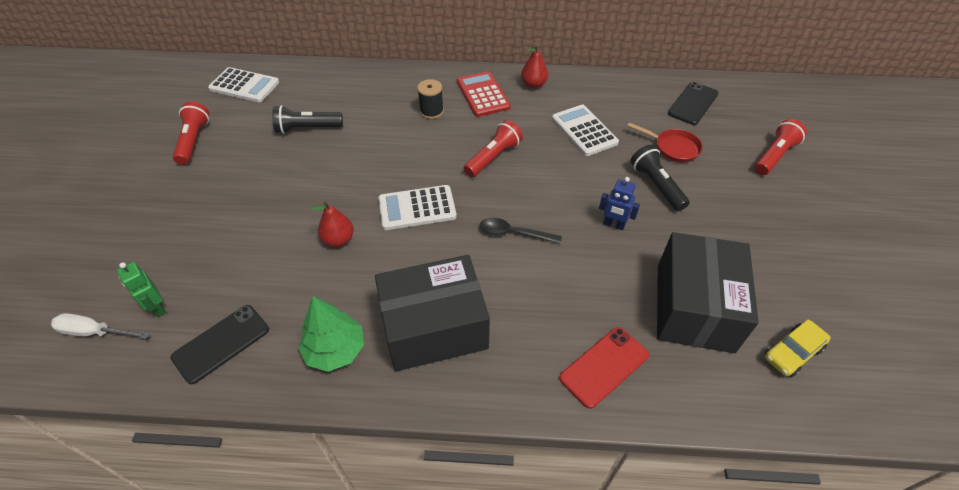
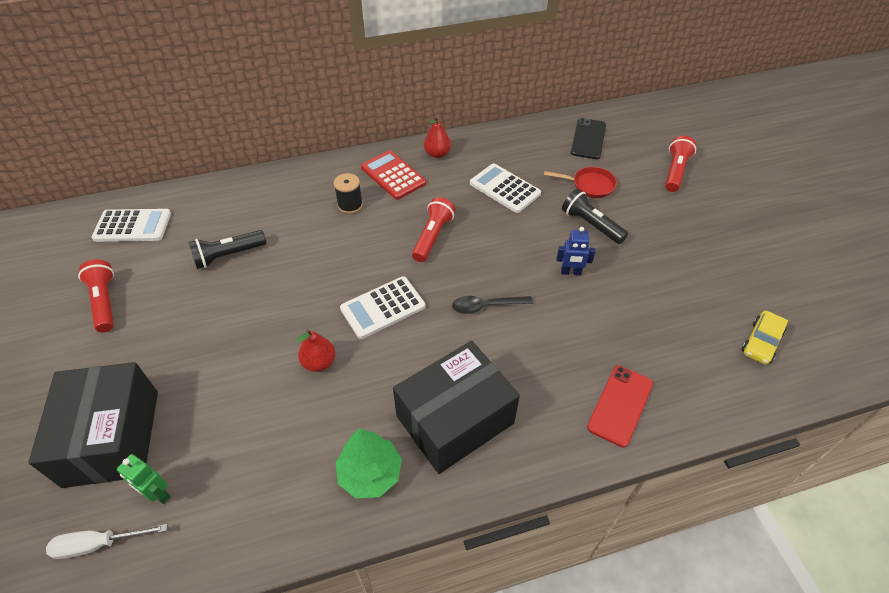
camera: 20 degrees left, 0 degrees up
(221, 343) = (249, 507): black phone -> none
(694, 307) = (669, 327): black box -> black box (112, 437)

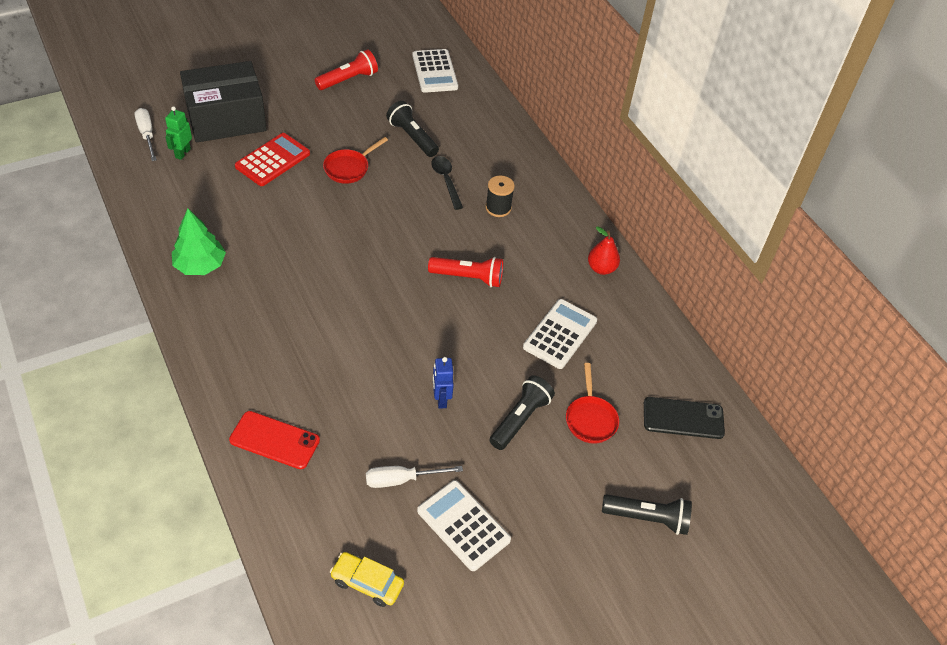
camera: 75 degrees right, 0 degrees up
(255, 314) = (349, 168): none -> red pan
(319, 362) = (302, 218): red pear -> none
(383, 307) = (368, 251): white calculator -> white calculator (463, 525)
(393, 175) = (553, 235): red calculator -> red calculator (273, 160)
(455, 420) = (251, 315): black box -> none
(486, 306) = (382, 328): black spoon -> black spoon (446, 181)
(656, 308) = (401, 479): none -> white screwdriver
(675, 171) = (647, 518): red flashlight -> black flashlight

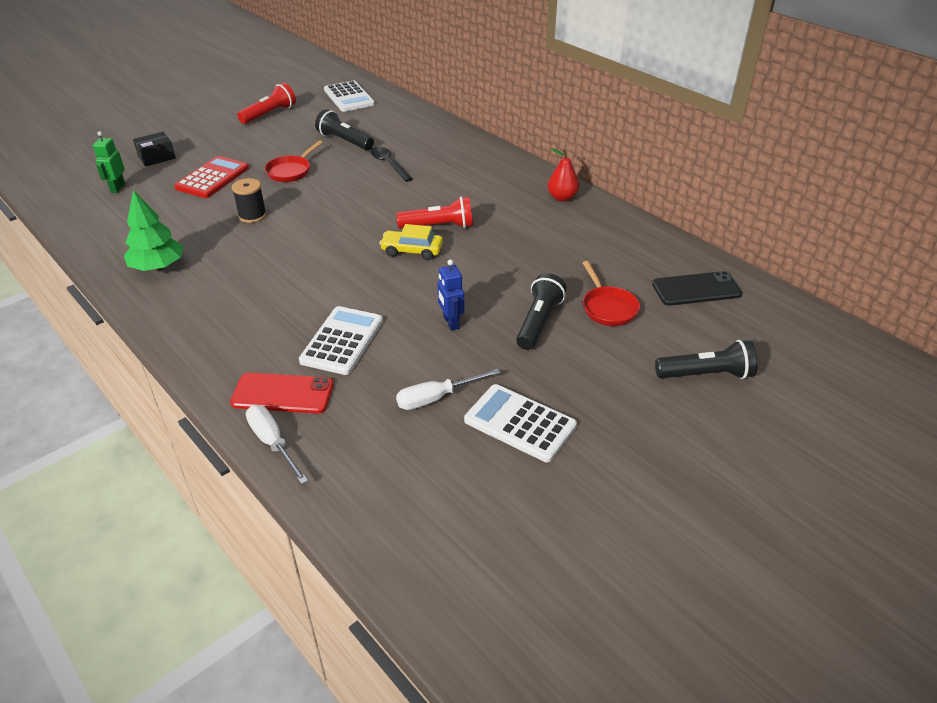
camera: 10 degrees left, 10 degrees down
(147, 135) = (77, 181): white screwdriver -> white screwdriver (273, 443)
(226, 118) = (156, 157): black box -> black box, size x0.44
(367, 583) = (434, 501): yellow car -> yellow car (412, 251)
(498, 208) = (446, 174): black spool -> black spool (252, 215)
(560, 334) = (546, 250): white calculator -> white calculator (342, 341)

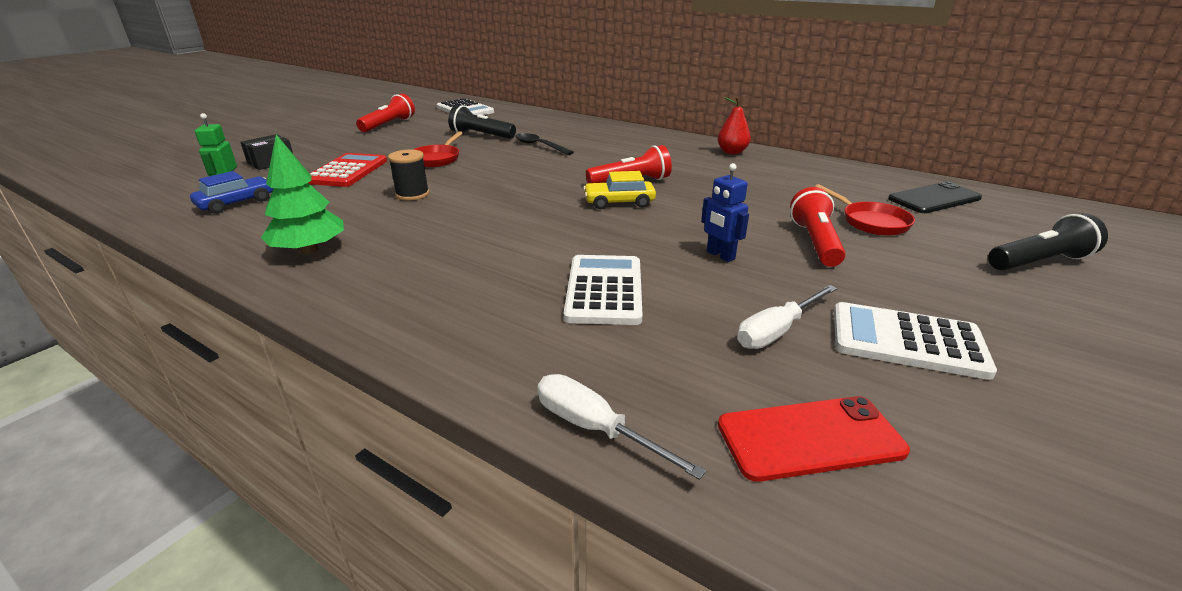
camera: 15 degrees left, 10 degrees down
(120, 206) = (236, 203): none -> blue car
(283, 394) = (566, 360): red phone -> red phone (810, 438)
(538, 322) = (815, 242): black flashlight -> red flashlight

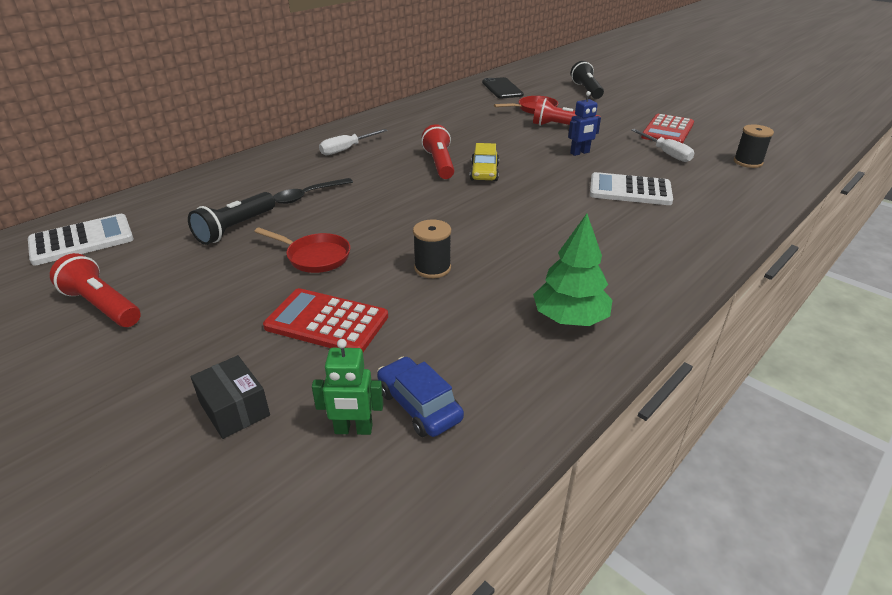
camera: 80 degrees left, 5 degrees up
(595, 429) = (764, 204): white screwdriver -> white screwdriver (347, 149)
(732, 152) = (385, 120): red pear -> none
(810, 438) = (748, 162): red phone -> black spool
(907, 341) = (667, 130): white calculator -> red calculator

